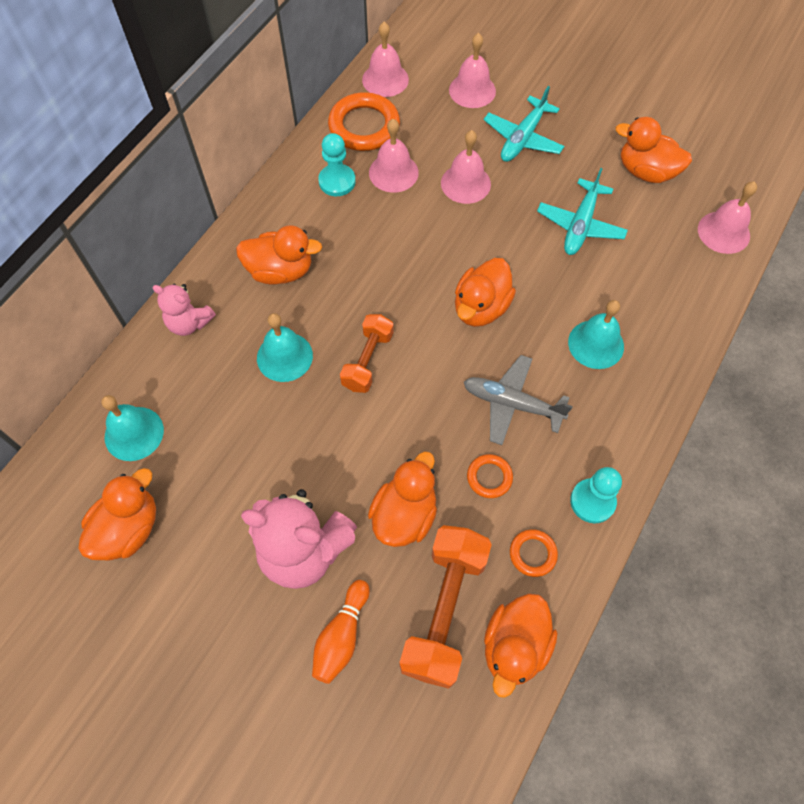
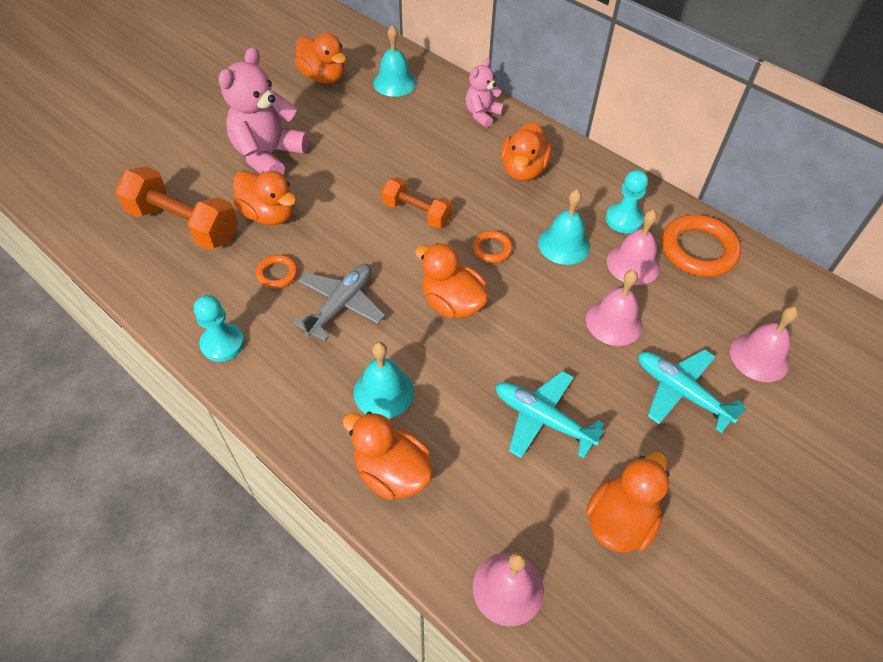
camera: 100 degrees right, 10 degrees down
(284, 356) = (436, 163): turquoise bell -> turquoise bell (564, 244)
(341, 636) = (197, 167): orange bowling pin -> none
(385, 79) = (771, 278): pink bell -> none
(515, 646) = (134, 261): orange duck -> orange duck (392, 472)
(532, 554) = (198, 288): orange ring -> orange ring (492, 249)

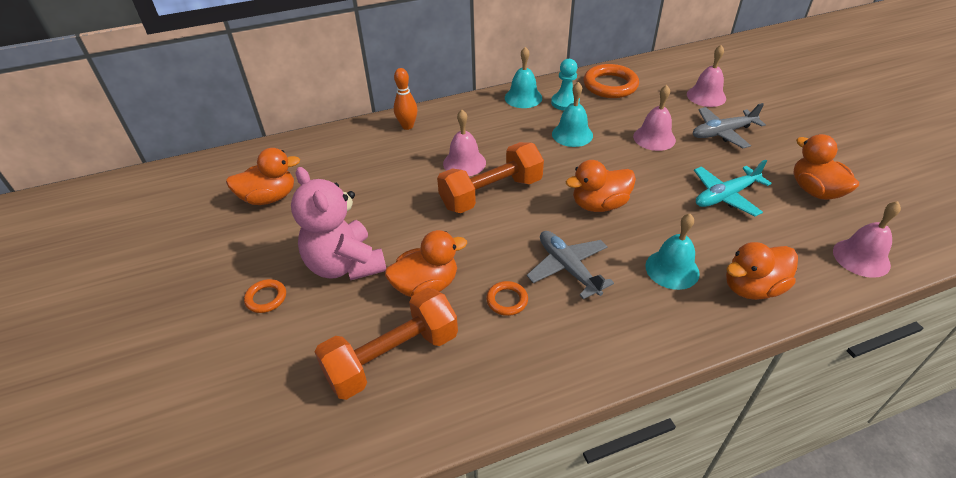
camera: 60 degrees left, 10 degrees down
(222, 343) = (573, 364): turquoise pawn -> none
(394, 83) = (323, 158): turquoise bell -> turquoise bell (523, 97)
(417, 213) = (491, 193): orange dumbbell -> orange dumbbell, size x1.63
(482, 114) = (407, 126): pink teddy bear -> orange bowling pin
(492, 249) = (555, 168): orange ring -> orange ring (266, 298)
(523, 170) = (485, 127): orange duck -> none
(633, 264) = (607, 113): pink bell -> pink bell (464, 163)
(680, 392) = (722, 133): turquoise plane -> grey plane

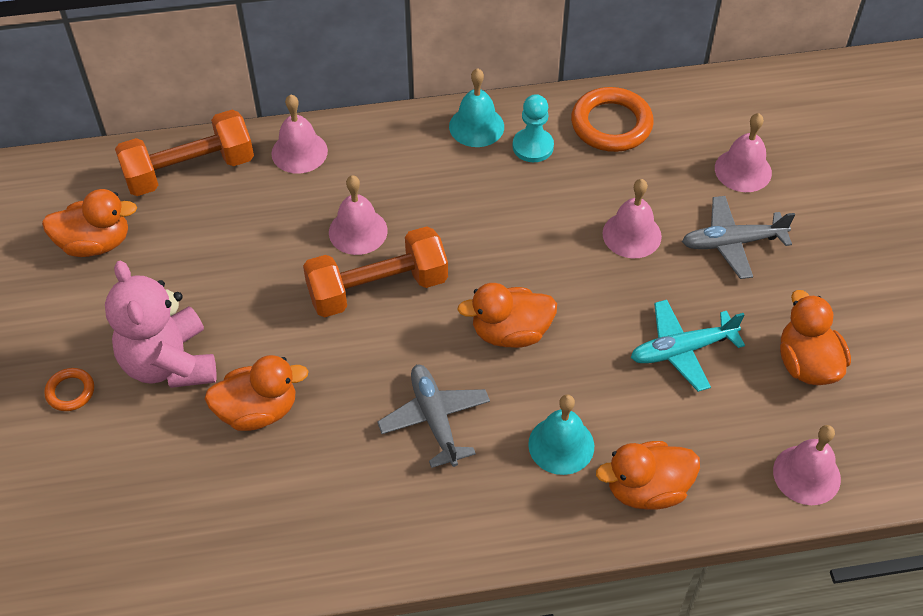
camera: 10 degrees right, 10 degrees up
(392, 357) = (197, 496): orange dumbbell -> orange dumbbell (190, 170)
(407, 126) = (299, 152): orange bowling pin -> pink bell
(507, 300) = (346, 449): orange ring -> none
(572, 134) = (520, 207): turquoise bell -> none

